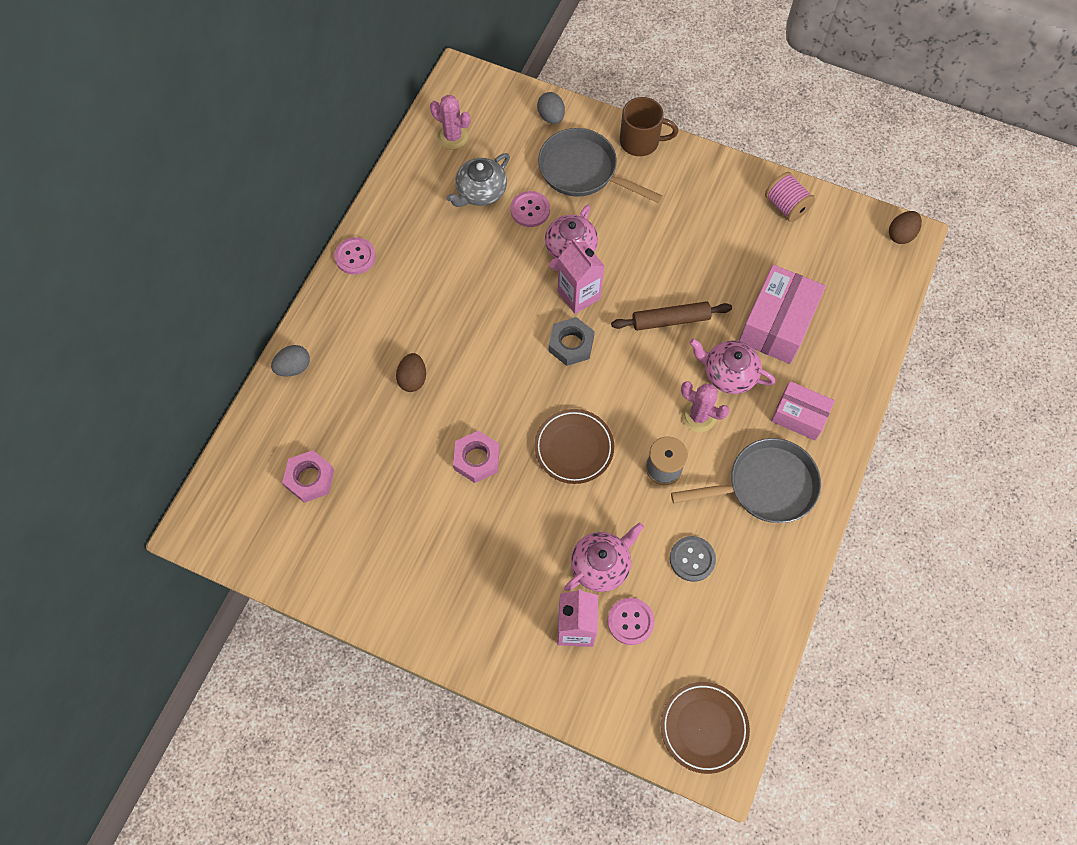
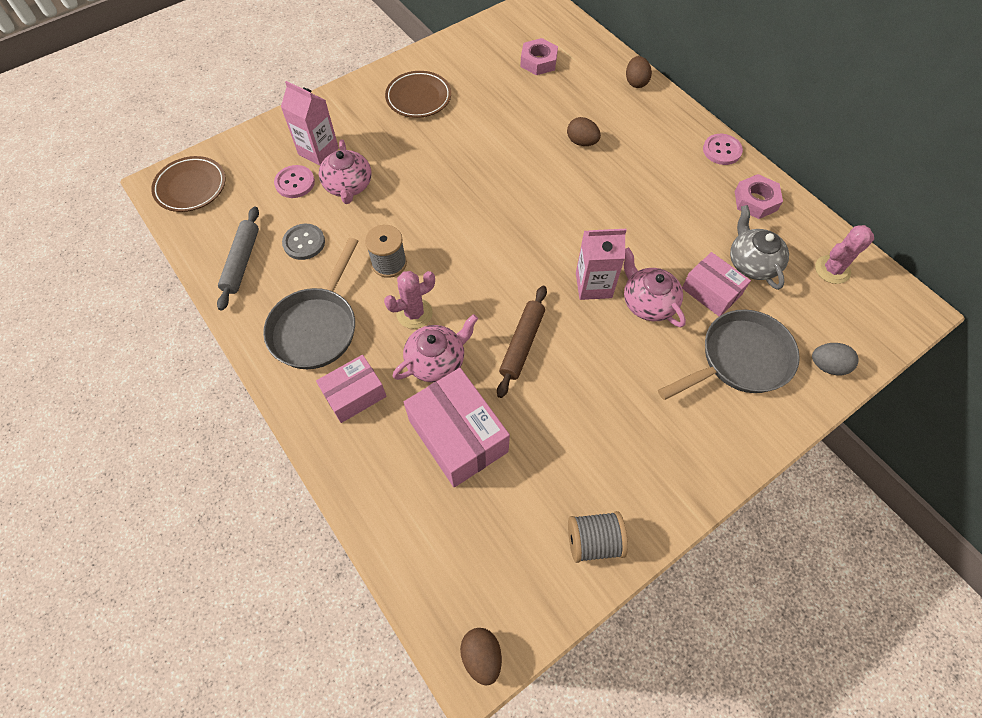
camera: 120 degrees right, 5 degrees down
(294, 367) = (636, 82): grey egg -> brown egg
(477, 459) = (487, 151): pink nut -> pink nut (755, 201)
(530, 210) = (711, 292): pink button -> pink box
(571, 344) = (546, 255): grey nut -> none
(574, 448) = (451, 213): brown plate -> brown plate (418, 98)
(641, 141) = (756, 436): brown mug -> none
(749, 601) = (241, 262): none -> grey rolling pin
(786, 206) = (593, 541): pink spool -> grey spool

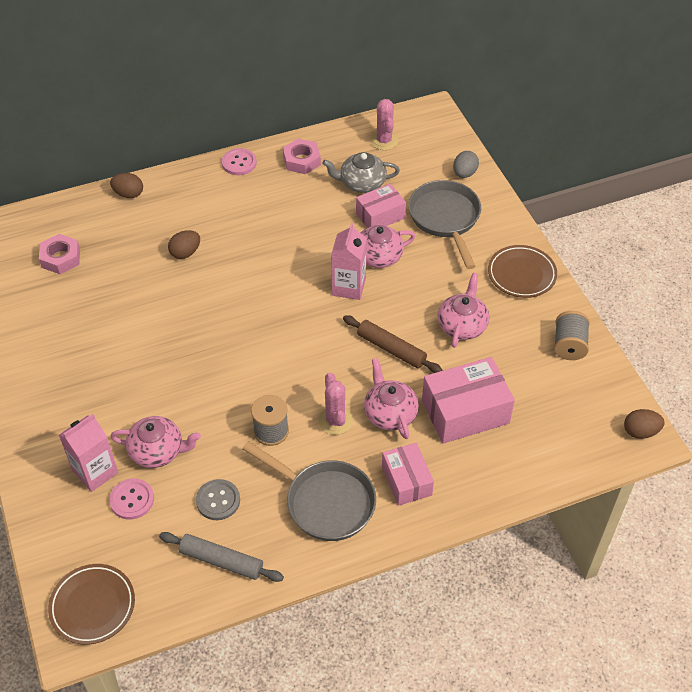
camera: 75 degrees left, 10 degrees down
(418, 98) = (60, 368): brown plate -> brown plate (521, 274)
(581, 409) = (462, 325): none -> pink teapot

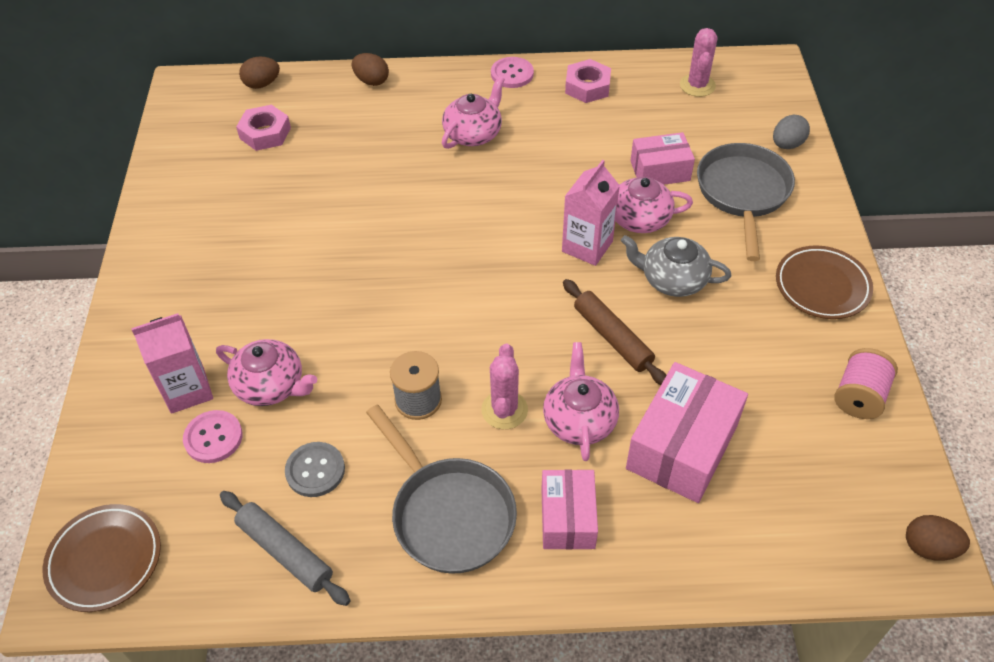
camera: 20 degrees right, 0 degrees up
(185, 253) = (407, 160): brown egg -> brown egg (262, 84)
(361, 183) = (650, 127): grey teapot -> grey teapot (672, 279)
(462, 325) = (718, 331): pink teapot -> pink teapot (473, 133)
(465, 411) = (682, 446): pink box -> pink box turned 60 degrees counterclockwise
(569, 345) = (859, 396): grey spool -> pink spool

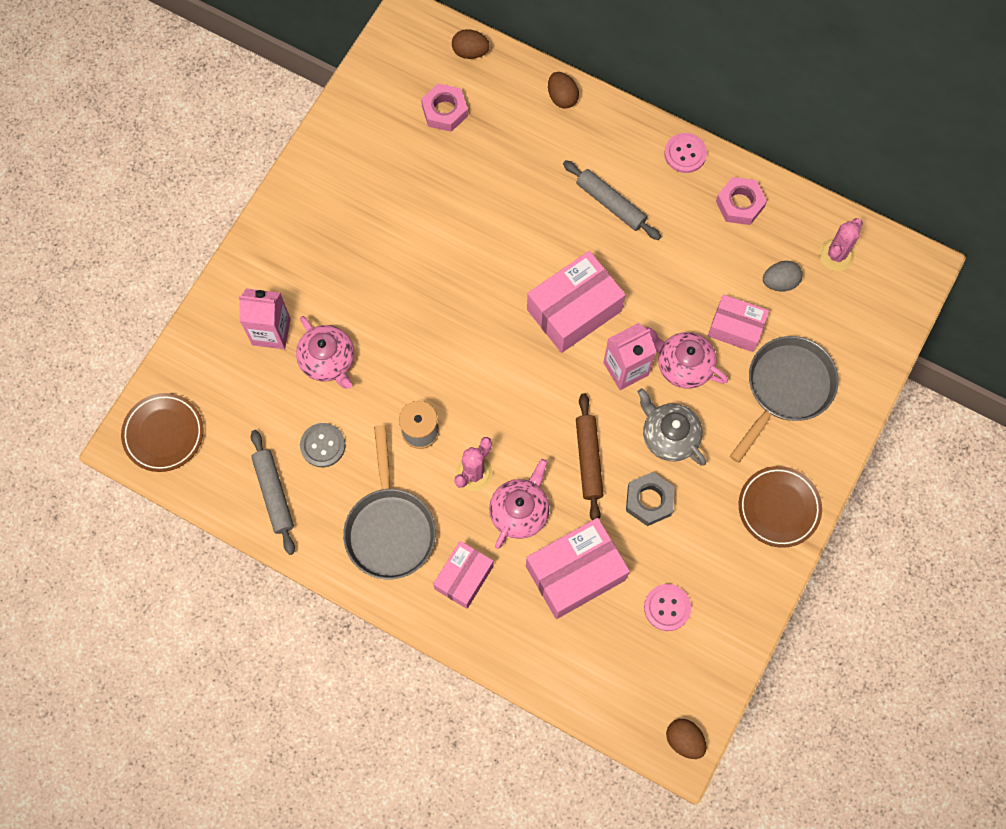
camera: 30 degrees right, 20 degrees up
(213, 438) = (270, 381): pink button -> pink button (667, 607)
(473, 133) = (610, 204): pink teapot -> grey rolling pin
(501, 224) = (574, 310): none -> pink box
(700, 342) = (649, 500): none -> grey nut
(787, 144) = (862, 361): grey egg -> grey egg (779, 282)
(859, 396) = (730, 610): pink spool -> none

